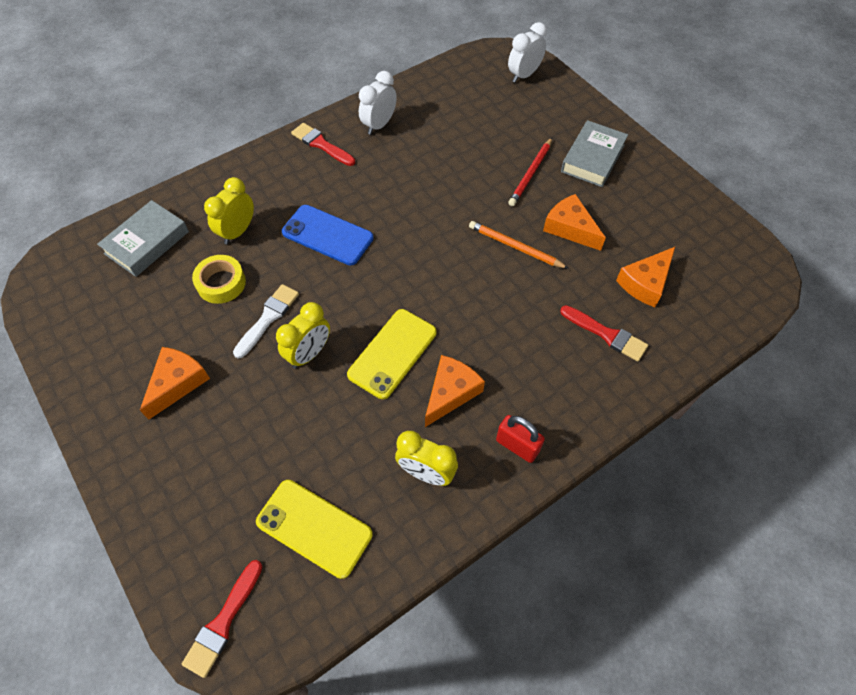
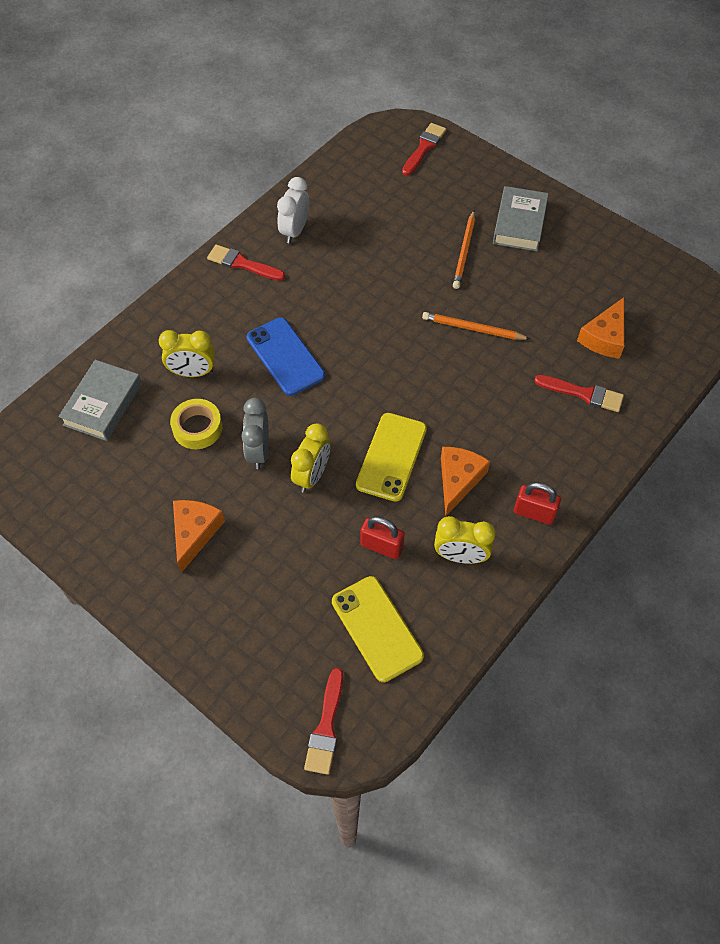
camera: 15 degrees left, 0 degrees up
(238, 231) = (192, 372): yellow clock -> yellow clock turned 105 degrees counterclockwise
(268, 318) = (258, 451): white brush -> grey clock
(314, 528) = (377, 628): yellow phone -> yellow phone turned 45 degrees clockwise
(327, 235) = (285, 356): blue phone -> blue phone turned 45 degrees clockwise
(350, 442) = (381, 546): none -> red padlock
(523, 75) = (424, 148): white clock -> red brush
(530, 173) = (464, 251): red pencil -> orange pencil
(570, 228) = (519, 299): orange cheese -> none

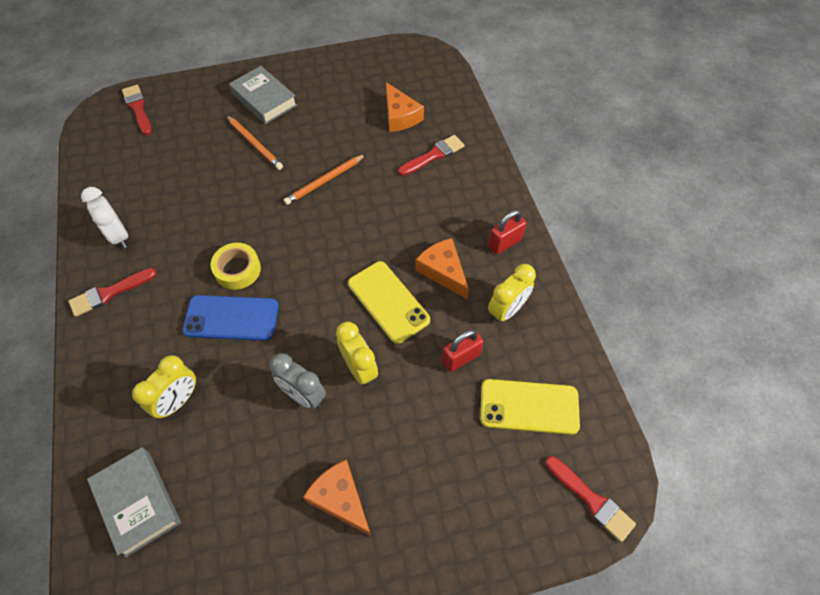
camera: 55 degrees left, 0 degrees up
(197, 428) = (238, 431): yellow tape -> yellow tape (237, 269)

